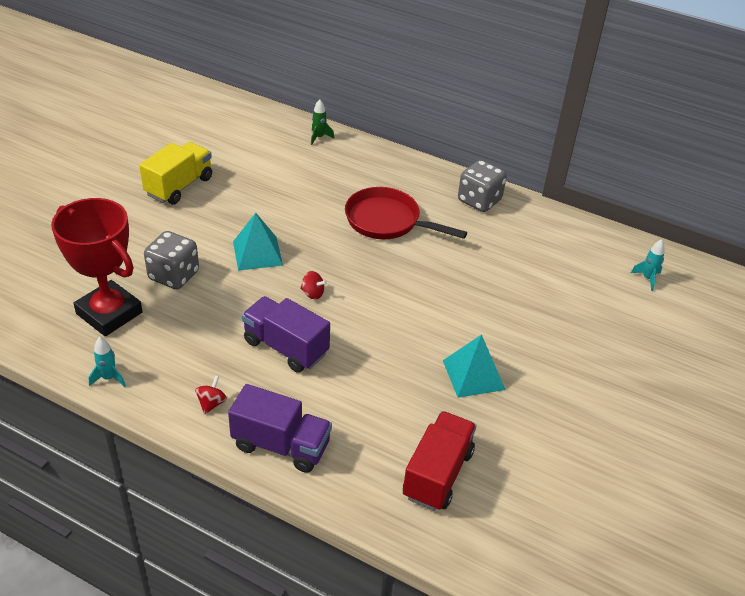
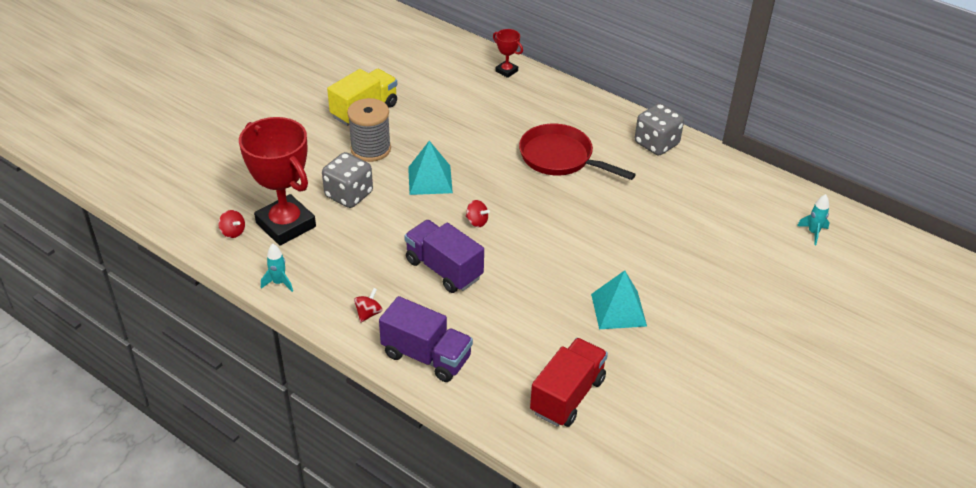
camera: 10 degrees right, 0 degrees up
(51, 326) = (233, 232): none -> red spinning top
(191, 225) = (370, 149): none -> grey spool
(319, 137) = (506, 71): green rocket -> red trophy

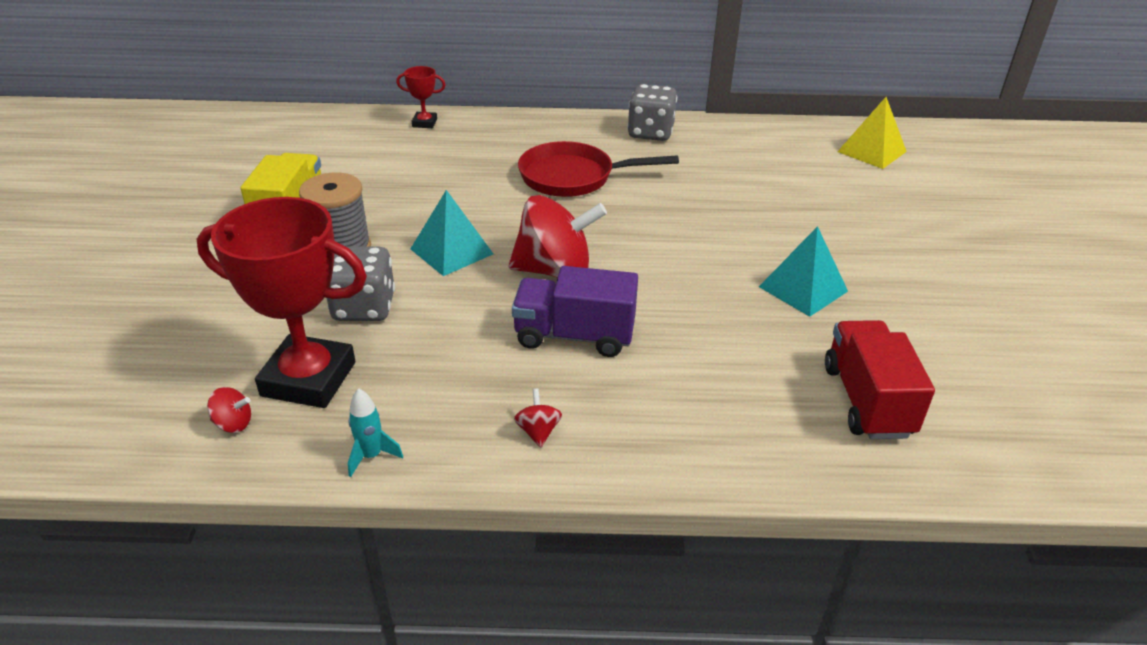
camera: 35 degrees left, 5 degrees down
(426, 356) = (667, 444): purple truck -> none
(477, 222) = (555, 270): red spinning top -> red spinning top, size x2.46
(813, 233) = (872, 151): turquoise rocket -> yellow pyramid

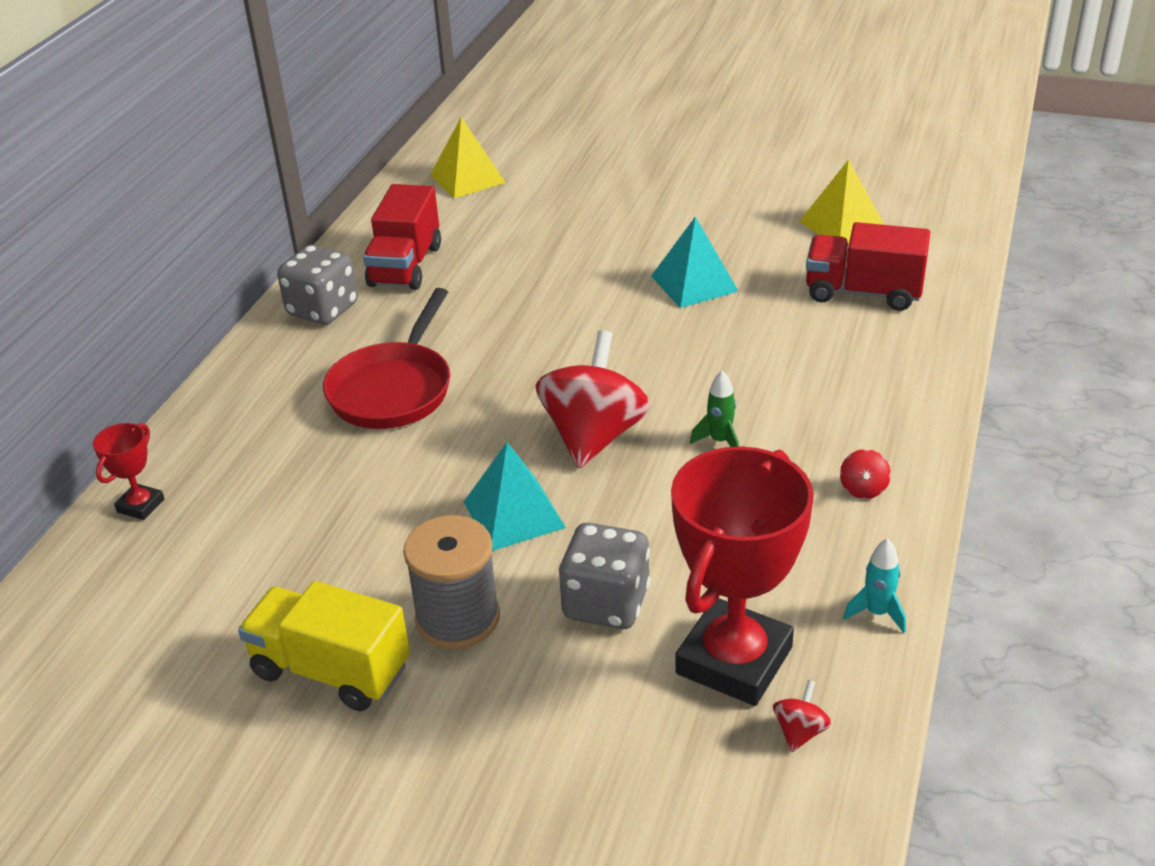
camera: 70 degrees left, 0 degrees up
(538, 431) = (863, 489): red spinning top -> red spinning top turned 90 degrees counterclockwise
(574, 336) = (719, 441): purple truck -> green rocket
(726, 151) = (405, 266): none -> red truck
(990, 372) = (842, 225): none -> yellow pyramid

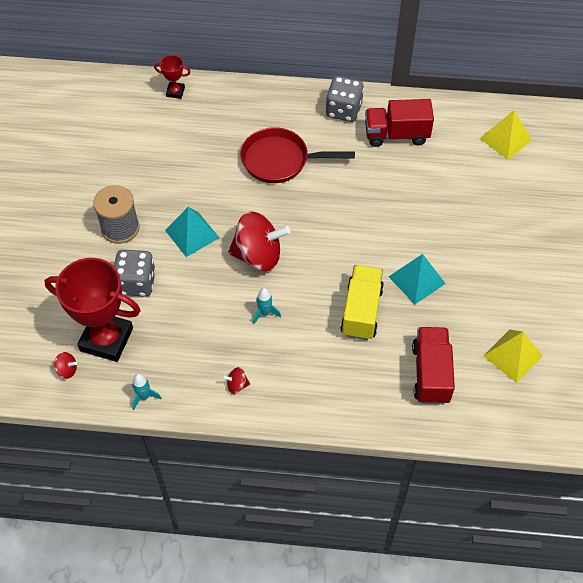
camera: 75 degrees right, 20 degrees up
(331, 670) = (85, 191): yellow truck -> yellow truck (361, 311)
(719, 441) = (265, 313): green rocket -> turquoise rocket

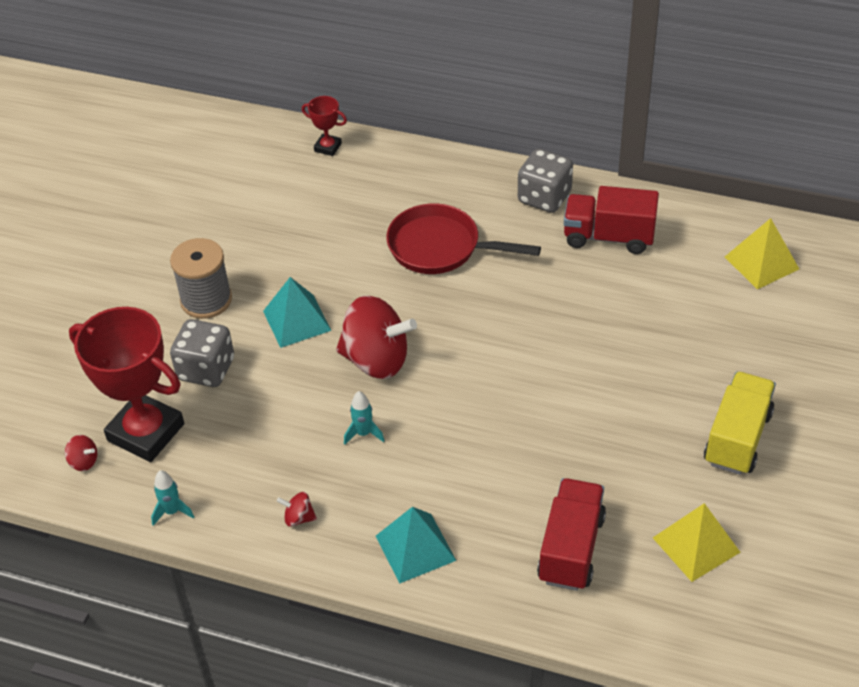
camera: 15 degrees right, 10 degrees down
(361, 311) = (496, 452): yellow truck -> yellow truck (737, 438)
(417, 280) = (585, 424): turquoise pyramid -> turquoise pyramid (415, 548)

